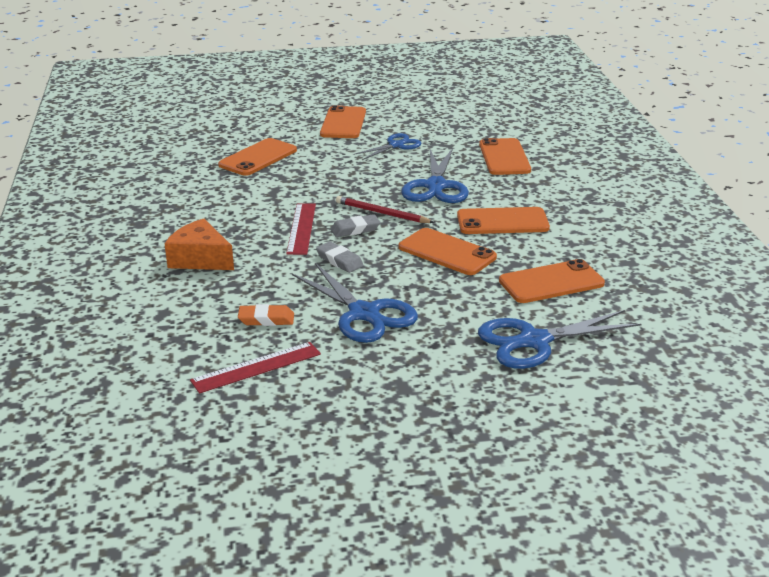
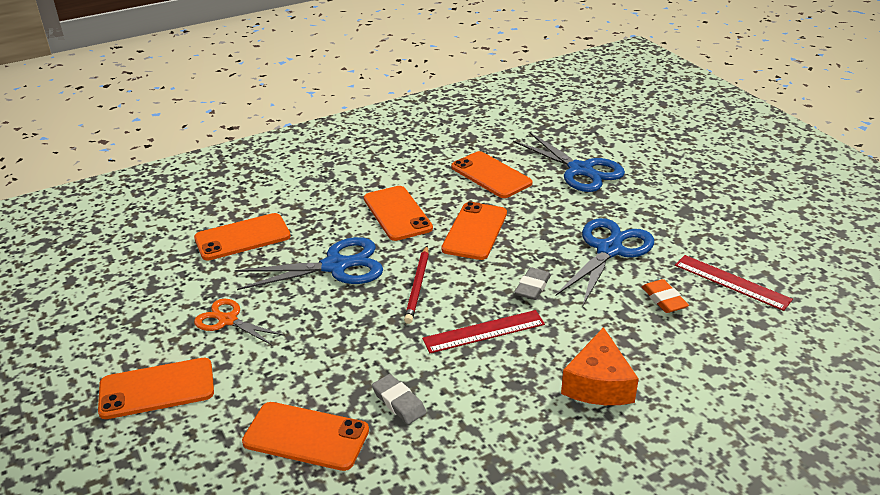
camera: 110 degrees left, 5 degrees up
(355, 229) = (463, 294): grey eraser -> grey eraser (398, 402)
(396, 145) = (227, 320): blue scissors -> orange scissors

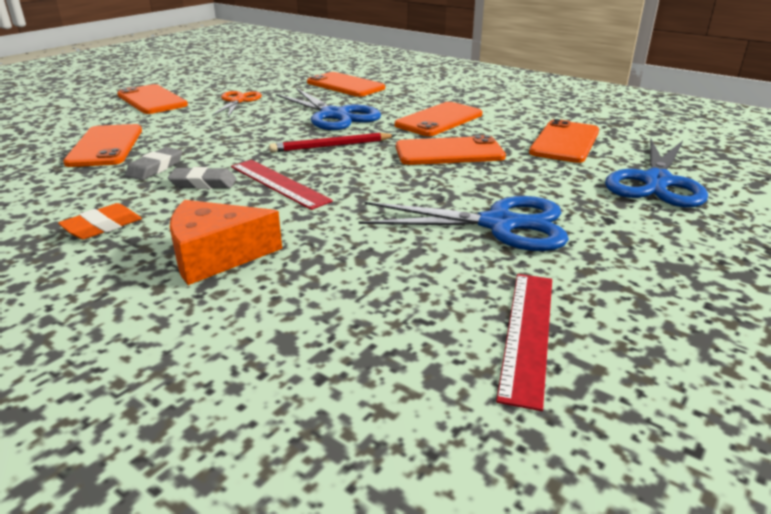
camera: 65 degrees right, 5 degrees down
(532, 287) = (376, 193): grey eraser -> grey eraser (203, 183)
(664, 299) = (424, 278): orange eraser -> orange eraser (102, 226)

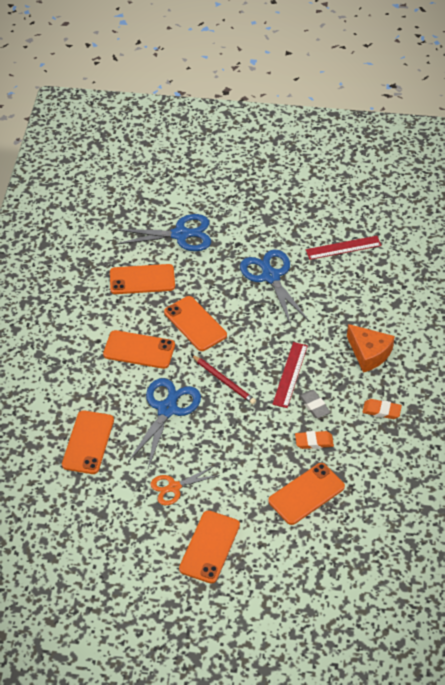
camera: 120 degrees left, 20 degrees up
(155, 168) = (314, 442): grey eraser -> orange eraser

